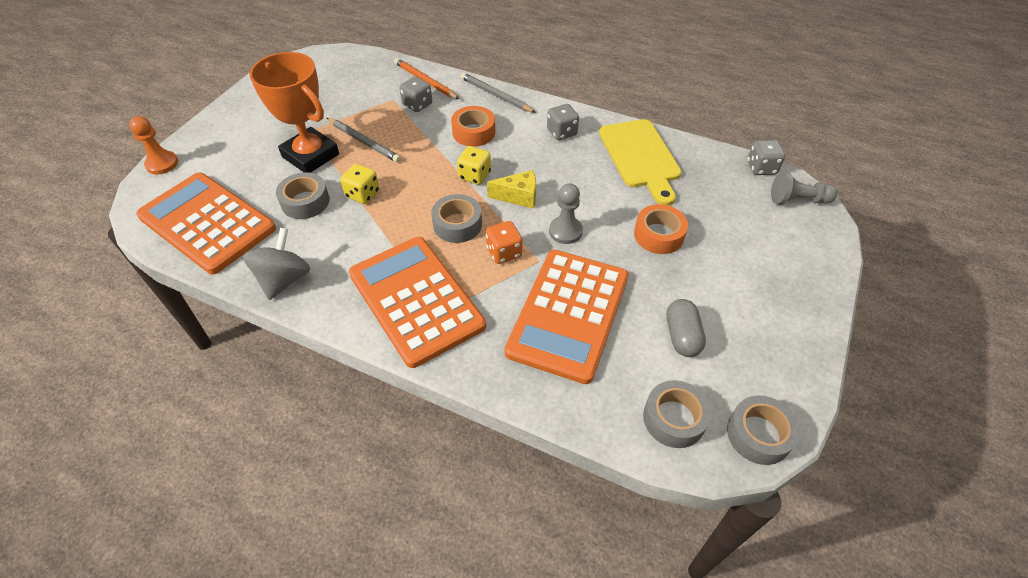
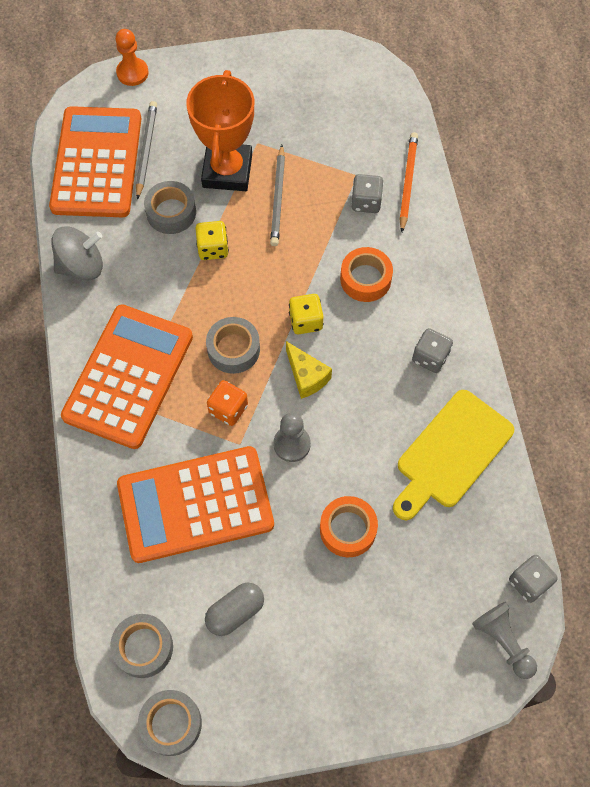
camera: 55 degrees right, 15 degrees up
(496, 95) = (439, 260): grey pencil -> grey pencil (146, 150)

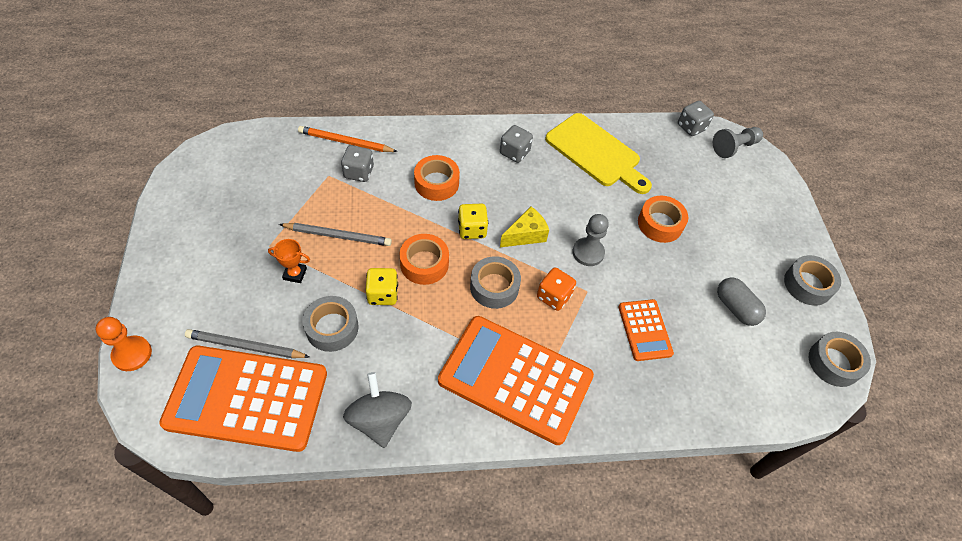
camera: 90 degrees left, 10 degrees down
(143, 647) = (775, 381): grey tape -> grey tape (807, 284)
(195, 505) = (645, 330): orange calculator -> orange calculator, size x0.49
(227, 171) = (295, 274): orange trophy -> orange trophy, size x0.40
(254, 280) = (424, 264): none -> orange tape

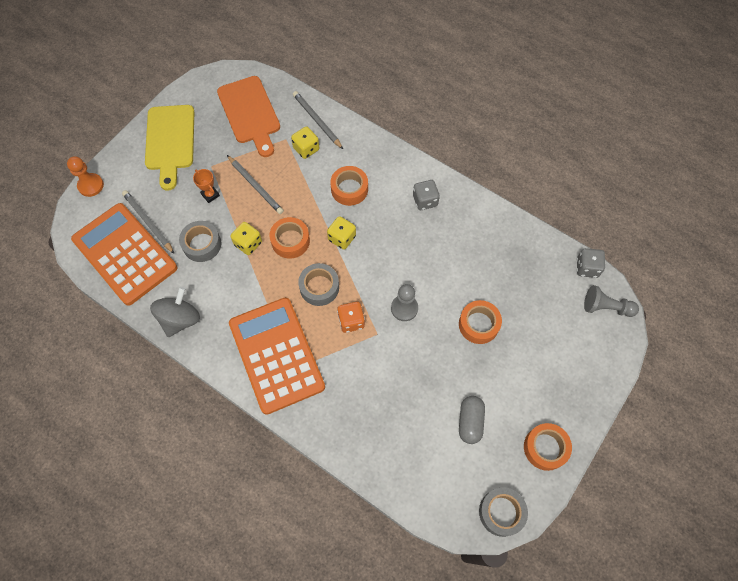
camera: 45 degrees right, 10 degrees up
(266, 173) = (250, 113): none -> orange cutting board
(346, 142) = (317, 121): orange pencil -> grey pencil
(359, 172) = (306, 149): grey dice -> yellow dice
(525, 235) = (374, 266): yellow cheese -> none
(596, 153) = (486, 239): yellow cutting board -> yellow cutting board (170, 141)
(645, 330) = (389, 388): orange calculator -> none
(807, 284) = (545, 448): grey tape -> orange tape

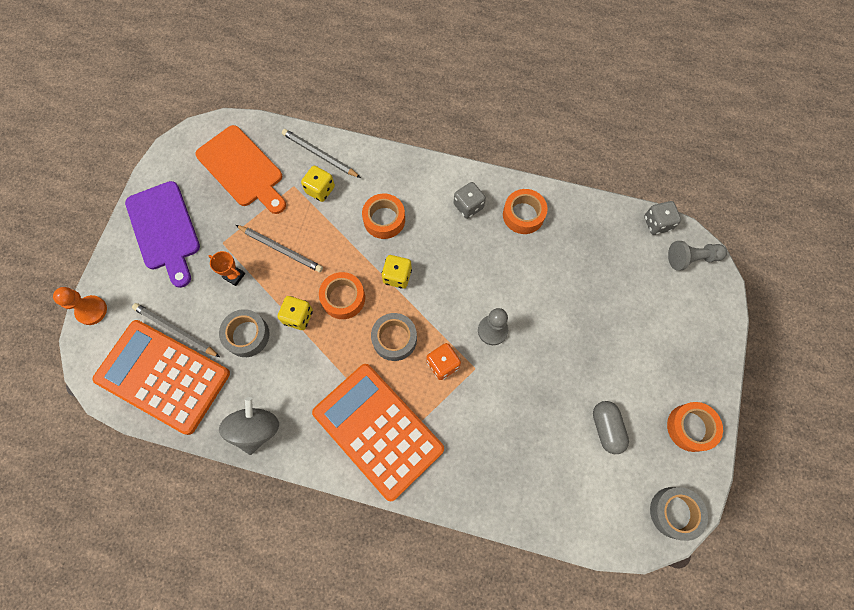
camera: 20 degrees left, 5 degrees up
(170, 141) = (164, 229): yellow cutting board -> purple cutting board
(478, 324) = (574, 321): orange tape -> orange tape (523, 215)

